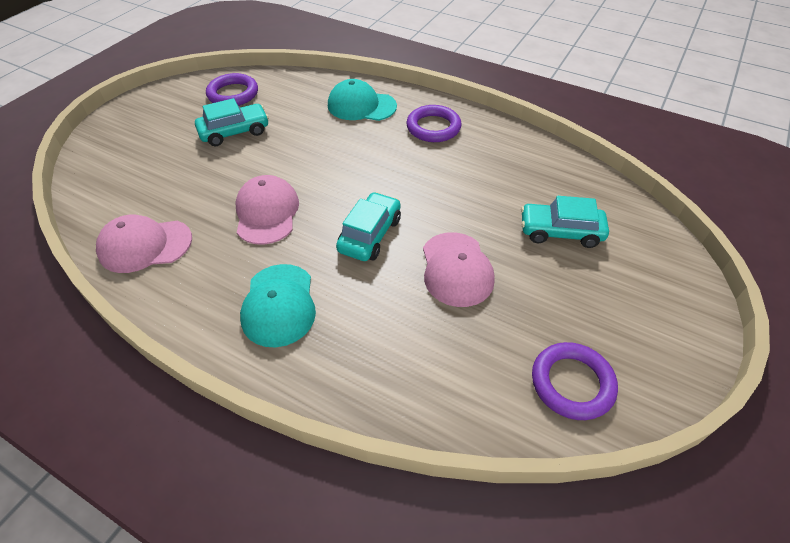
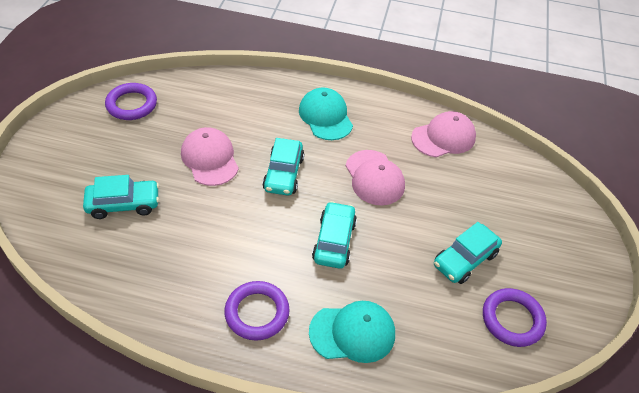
camera: 160 degrees right, 0 degrees up
(345, 163) = (334, 241): none -> turquoise car

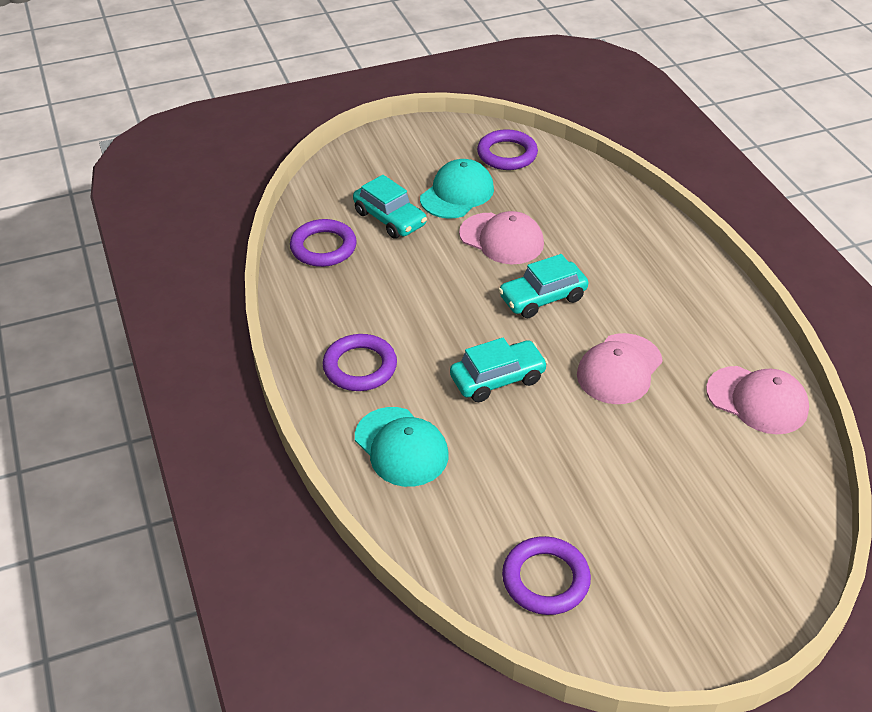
camera: 60 degrees right, 5 degrees down
(110, 262) = (323, 247): none -> purple ring
(210, 159) = (501, 239): pink cap -> pink cap turned 90 degrees clockwise
(325, 116) = (661, 287): turquoise cap -> turquoise cap (457, 193)
(464, 259) = (587, 500): turquoise car -> none

